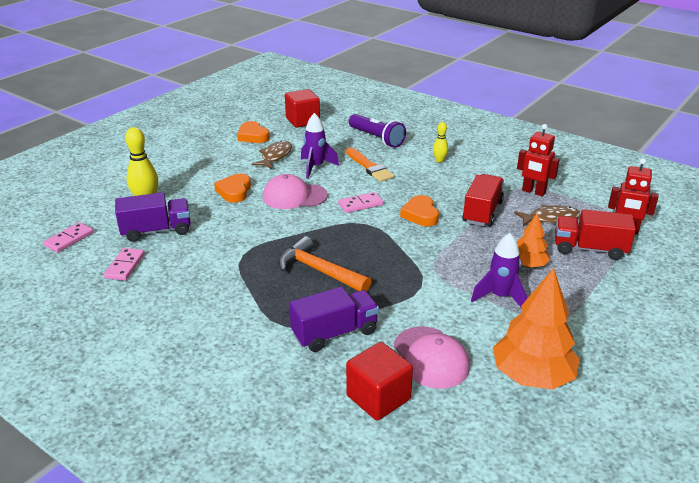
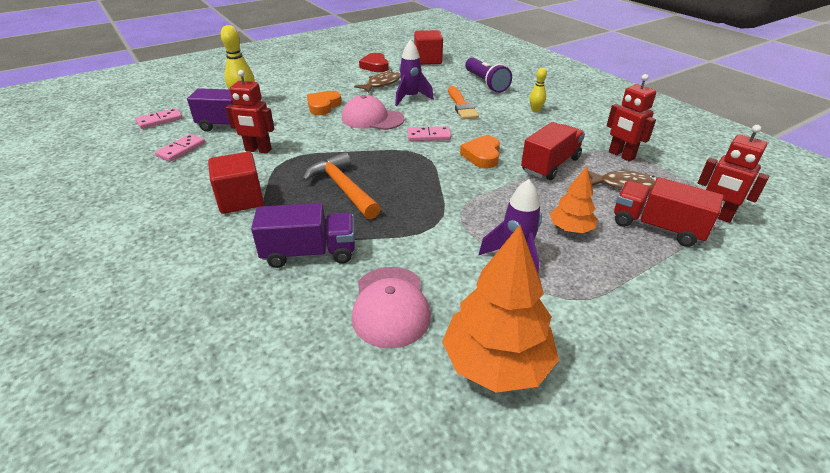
camera: 20 degrees right, 5 degrees up
(207, 251) = (258, 150): none -> red robot
(253, 136) = (375, 66): orange heart -> red heart
(378, 397) = (300, 337): red cube -> red cube (241, 200)

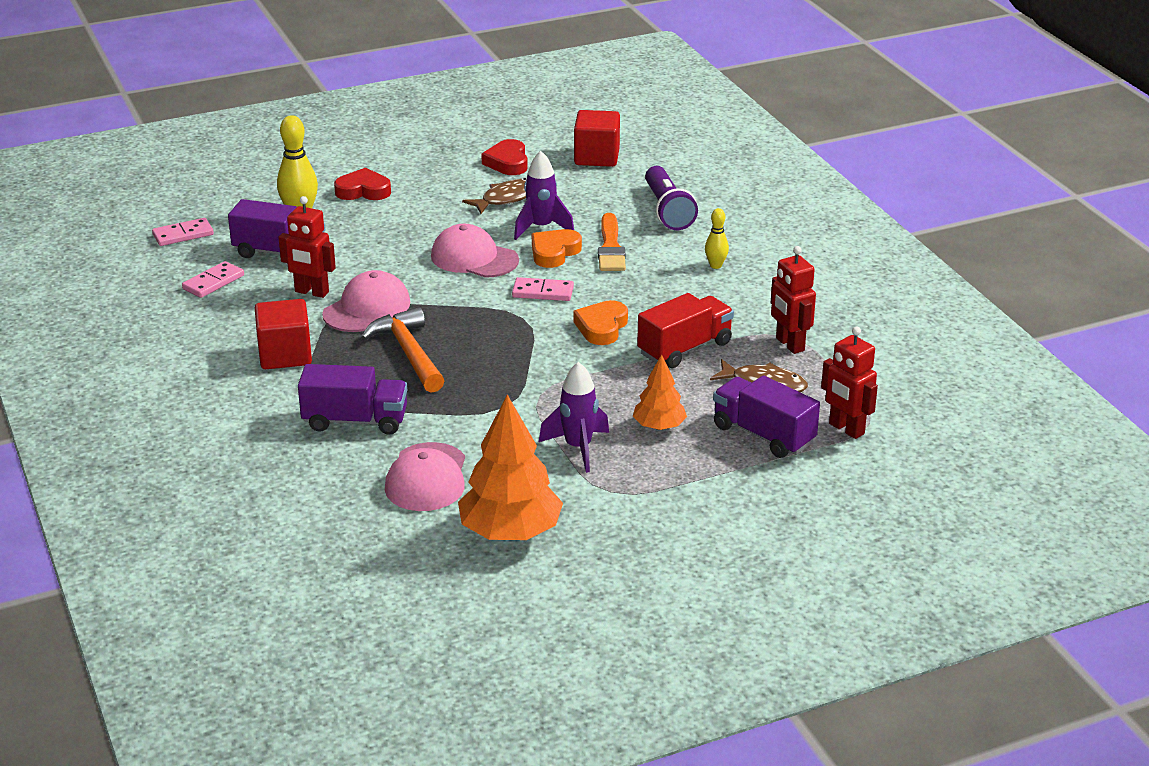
camera: 10 degrees right, 5 degrees down
(286, 86) = (363, 191): none -> red heart
(302, 158) = (367, 308): none -> pink cap
(323, 106) = (410, 231): orange heart -> orange heart (554, 252)
(657, 227) = (763, 435): red truck -> purple truck

